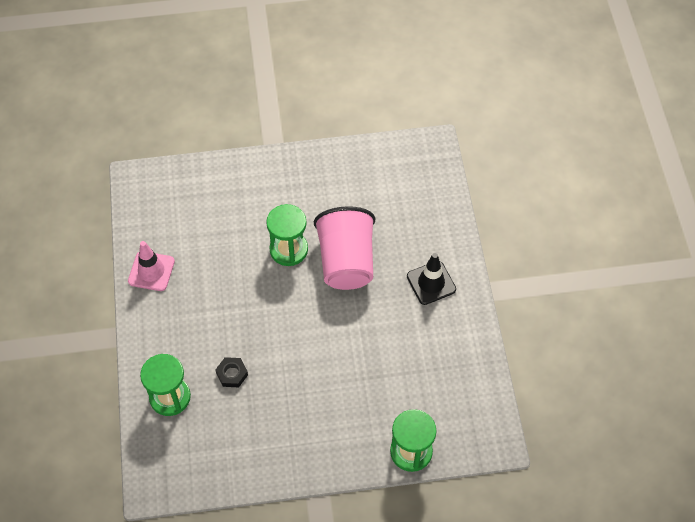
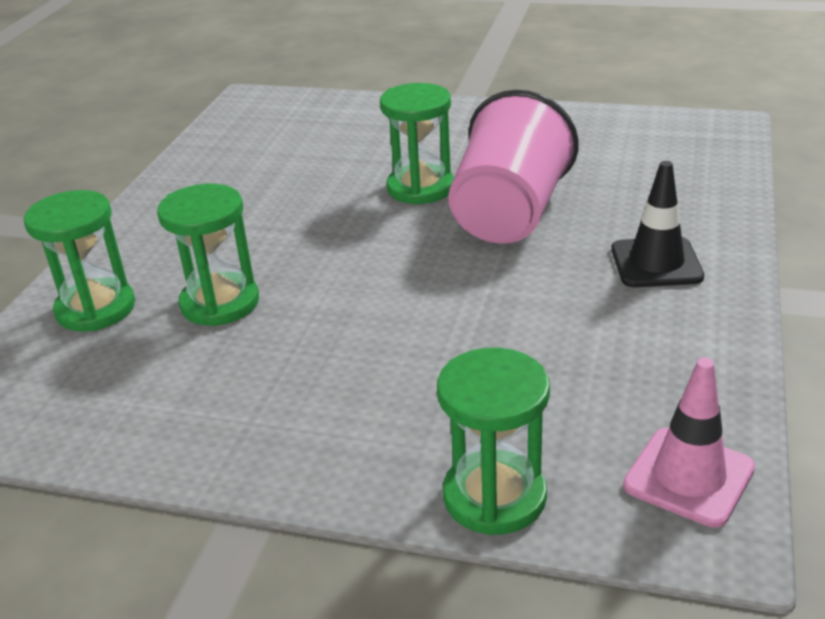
camera: 25 degrees right, 25 degrees down
(151, 271) = (195, 176): pink traffic cone -> pink traffic cone (689, 477)
(232, 374) = (220, 303): black nut -> green hourglass

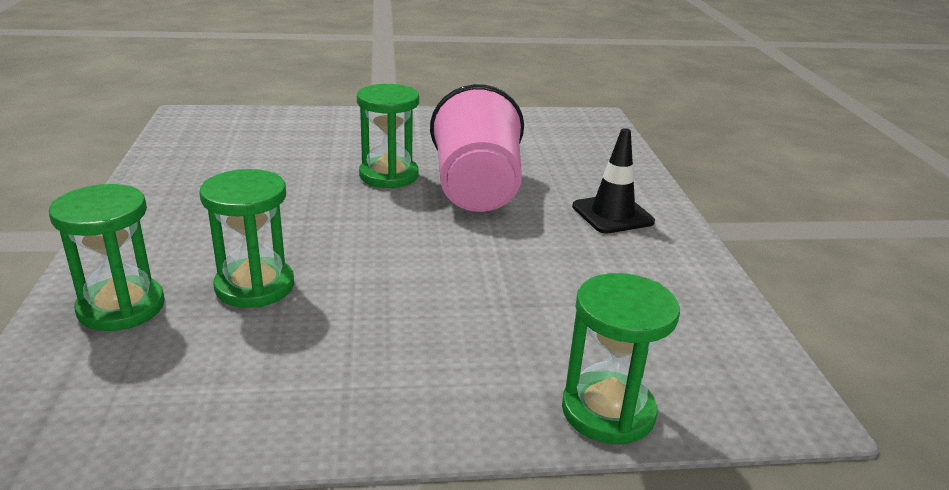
camera: 25 degrees left, 5 degrees down
(689, 477) = (743, 367): pink traffic cone -> none

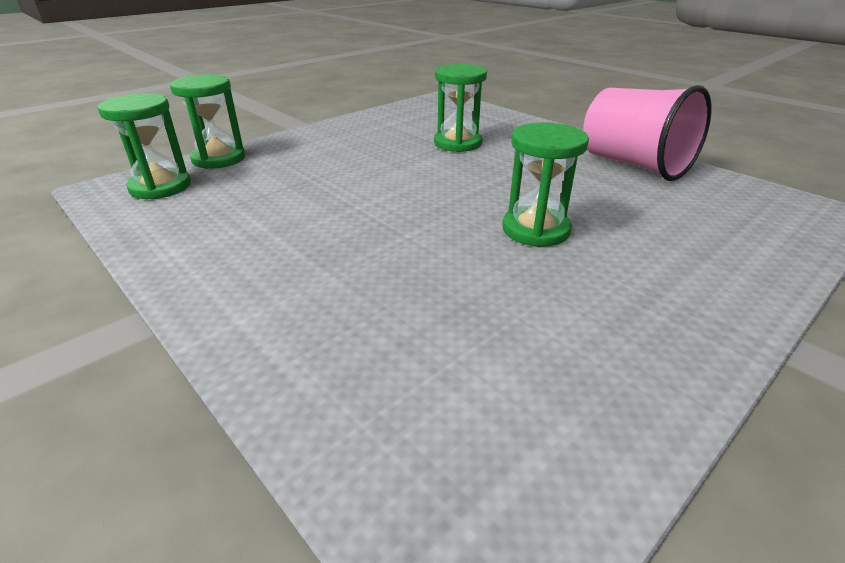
camera: 145 degrees right, 5 degrees up
(121, 307) = (491, 122): green hourglass -> green hourglass (160, 187)
(476, 190) = (440, 249): pink cup -> pink cup (633, 165)
(612, 214) = (275, 280): black traffic cone -> none

